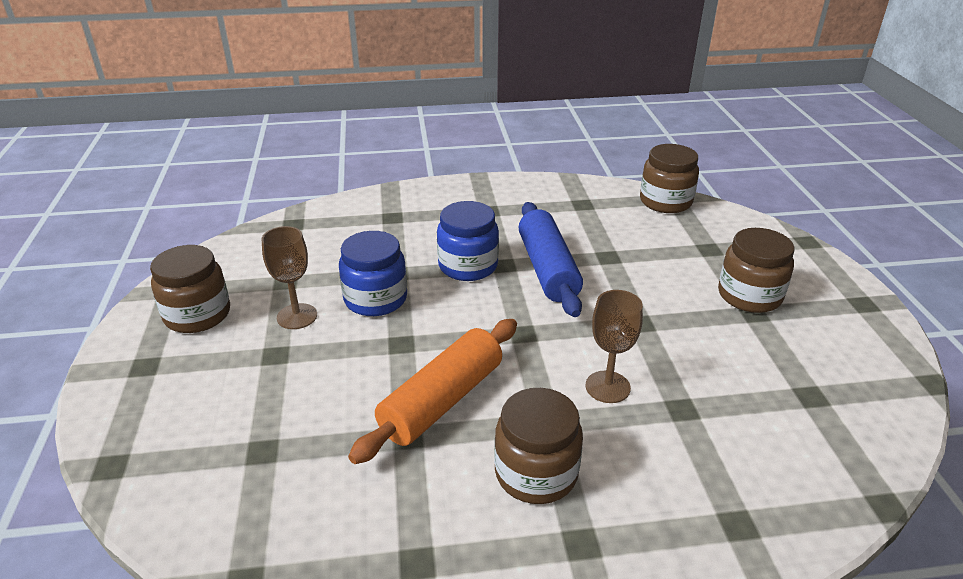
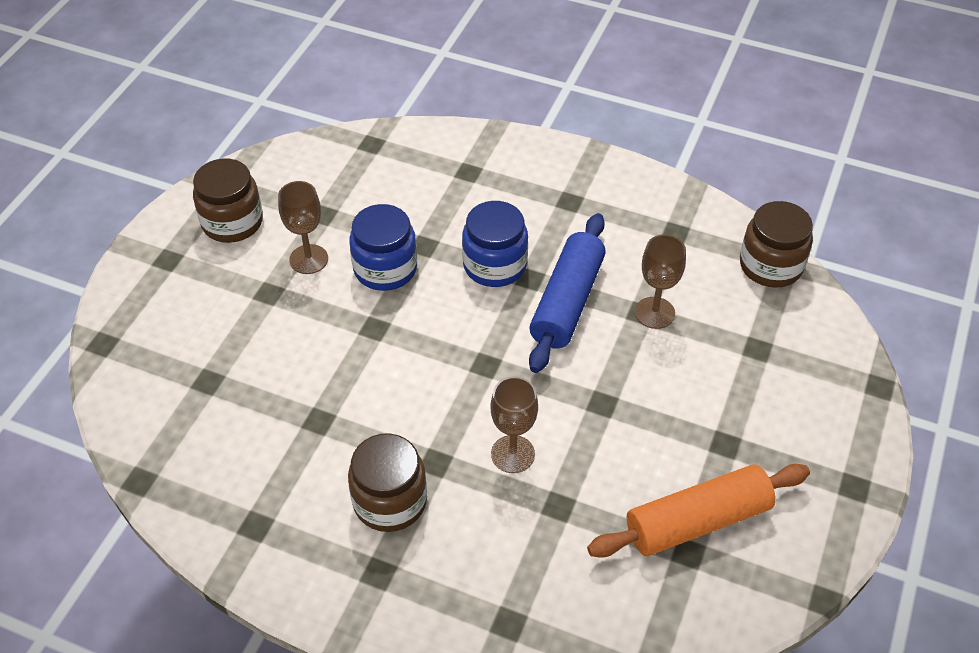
camera: 30 degrees right, 15 degrees up
(442, 401) = (366, 401): orange rolling pin -> orange rolling pin (697, 521)
(618, 253) = (654, 313): none -> brown goblet
(749, 296) = (741, 423): brown jar -> none

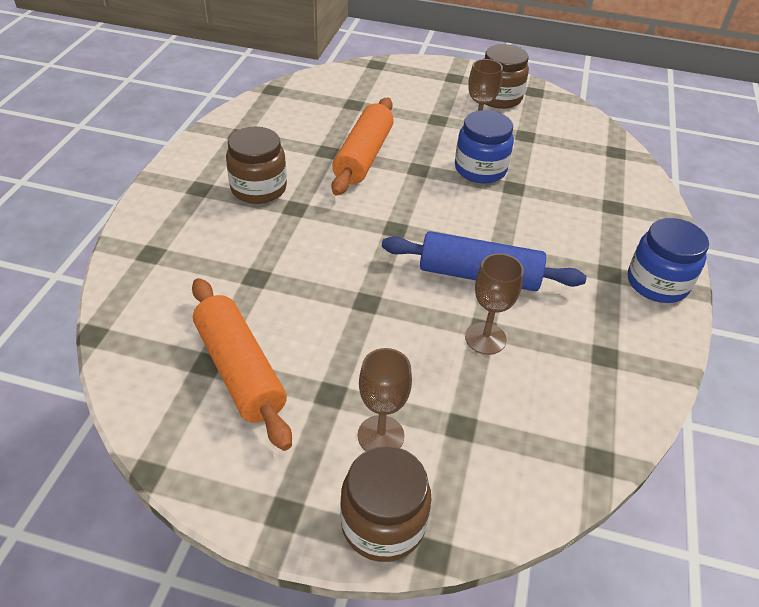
camera: 80 degrees right, 5 degrees down
(338, 381) = (363, 156): none -> orange rolling pin
(494, 265) = (507, 228): blue jar -> blue jar (657, 283)
(512, 454) = (305, 248): brown goblet -> brown goblet (380, 435)
(770, 266) = (590, 443): brown jar -> brown jar (383, 523)

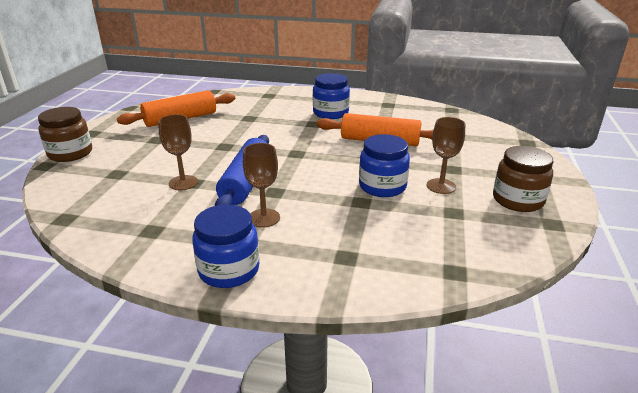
camera: 90 degrees right, 15 degrees down
(258, 188) = (330, 113): brown jar -> blue jar
(380, 435) = (122, 152): brown goblet -> brown goblet (264, 218)

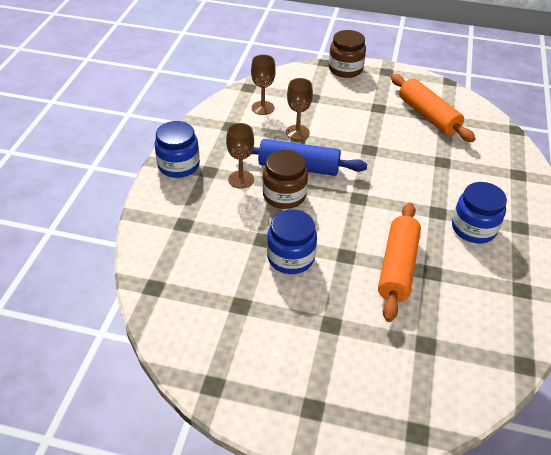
camera: 90 degrees right, 15 degrees up
(441, 186) = (291, 305): brown goblet -> brown goblet (263, 108)
(517, 200) = (260, 368): brown jar -> brown jar (284, 195)

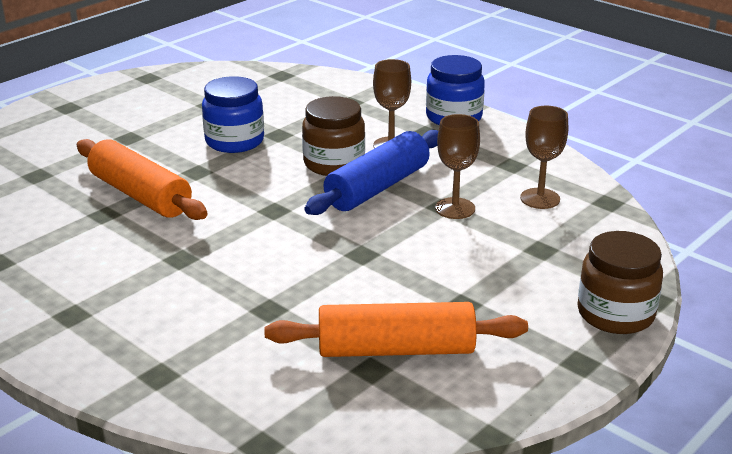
camera: 120 degrees right, 15 degrees down
(473, 228) = (120, 273): blue jar -> none

